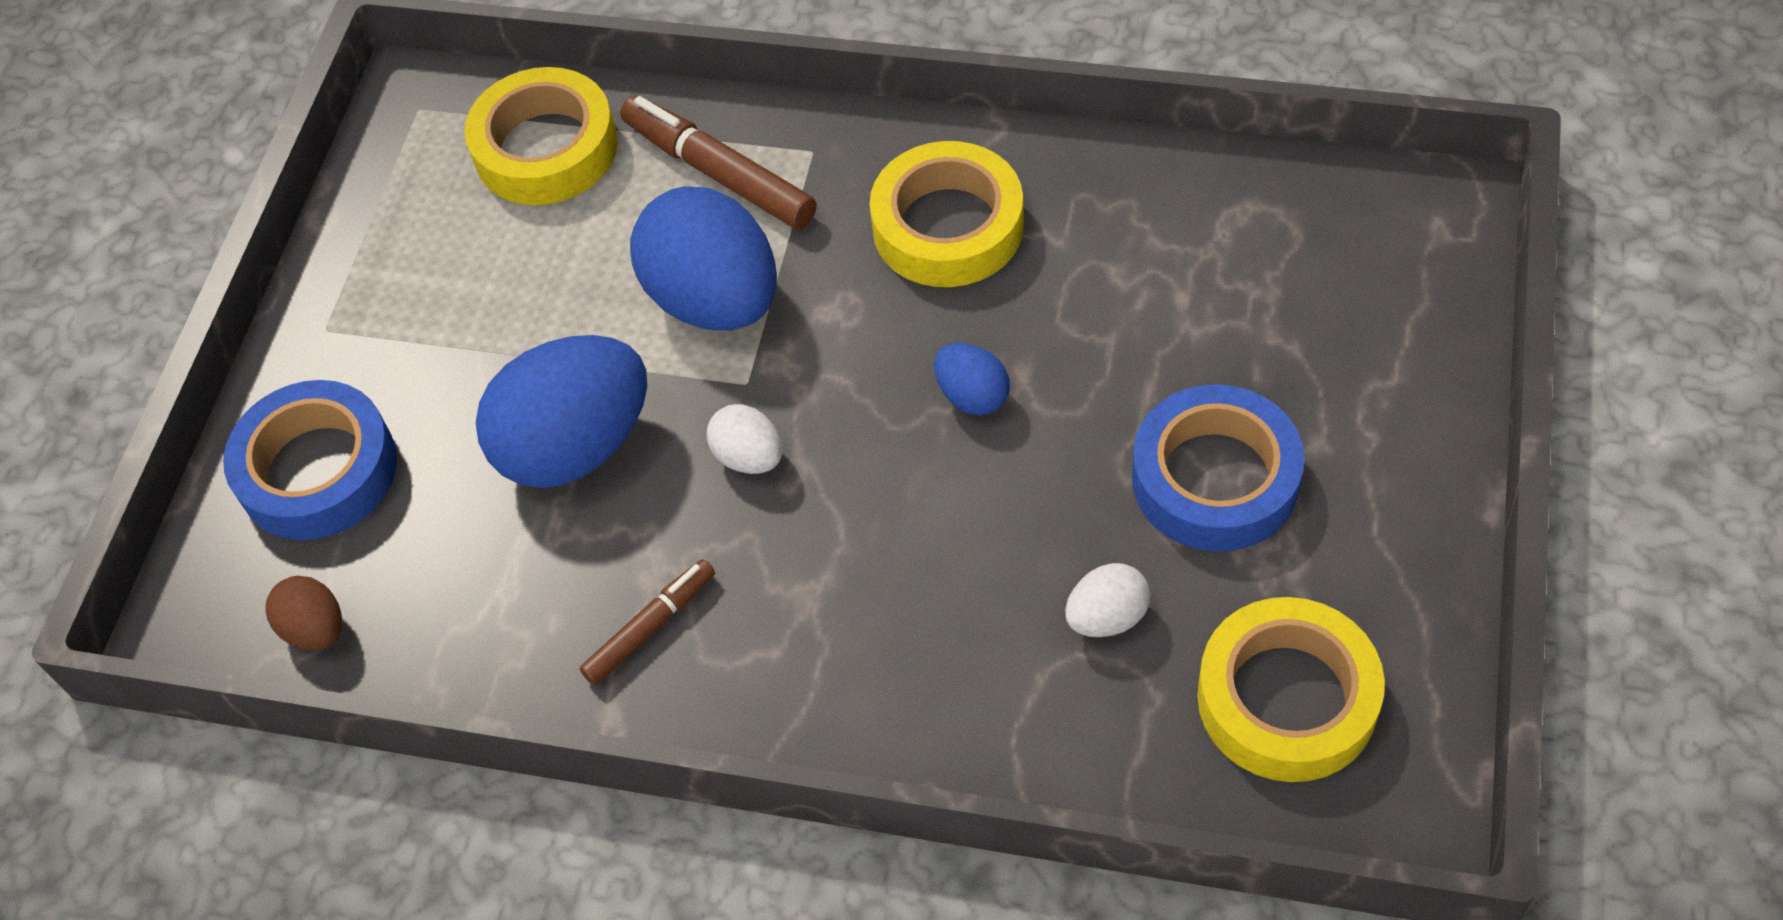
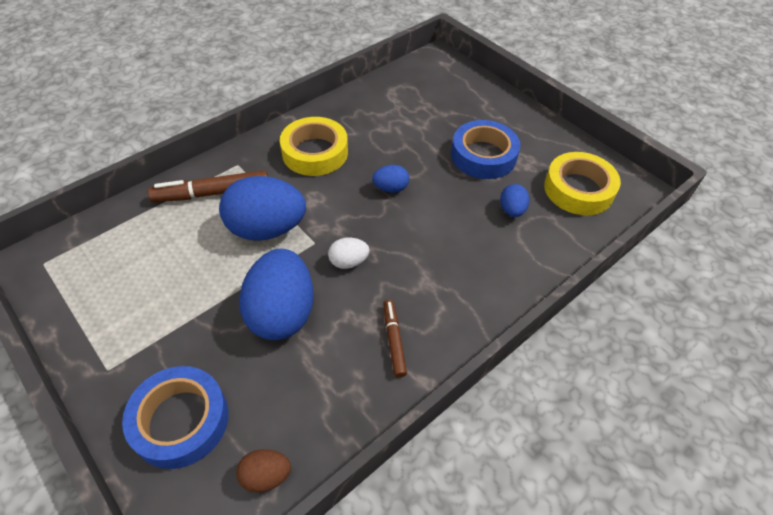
camera: 60 degrees left, 5 degrees down
(546, 148) = (126, 234): yellow tape -> none
(1107, 617) = (511, 210): white egg -> blue egg

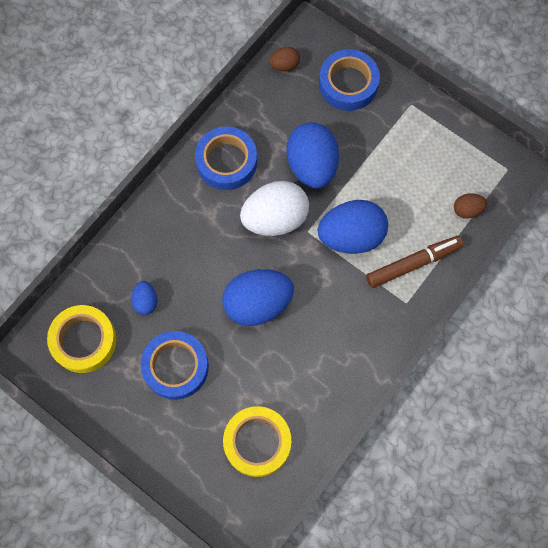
camera: 170 degrees right, 20 degrees up
(121, 230) = (467, 210): none -> brown egg
(315, 152) = (340, 334): yellow tape -> yellow tape (257, 442)
(348, 262) = (275, 218): white egg -> white egg, size x2.11
(390, 188) = (257, 304): blue egg -> blue egg, size x2.11
(394, 340) = (226, 161): brown marker -> blue tape

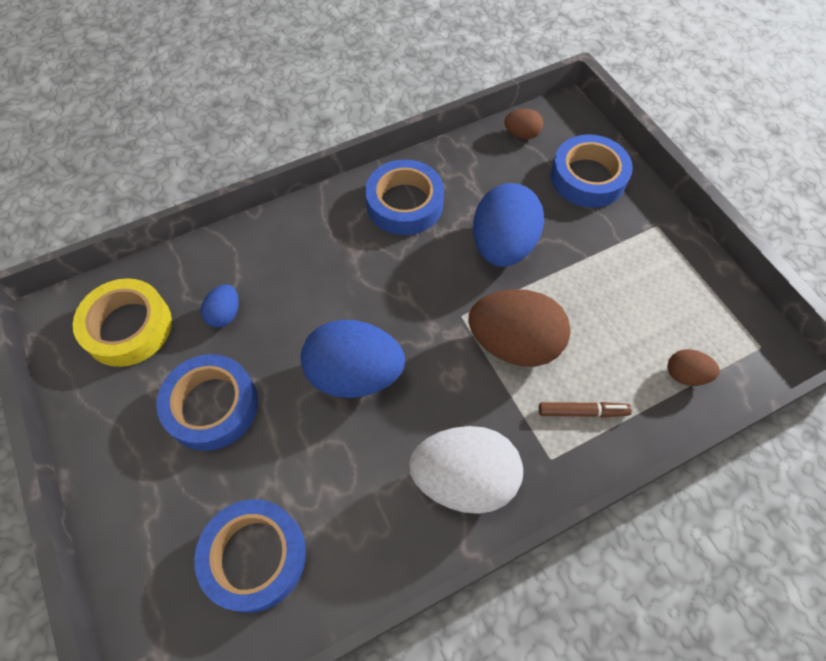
camera: 25 degrees right, 10 degrees down
(257, 442) = (254, 556): yellow tape -> blue tape
(275, 218) = (429, 285): white egg -> white egg (464, 479)
(351, 236) = (514, 343): blue egg -> brown egg
(413, 264) = (582, 412): brown marker -> brown marker, size x0.60

